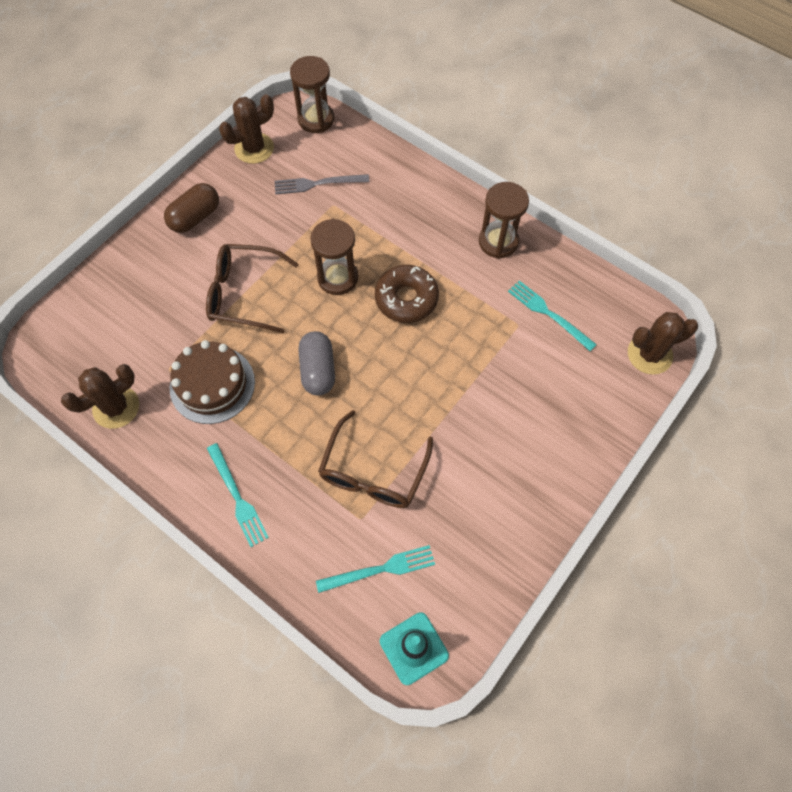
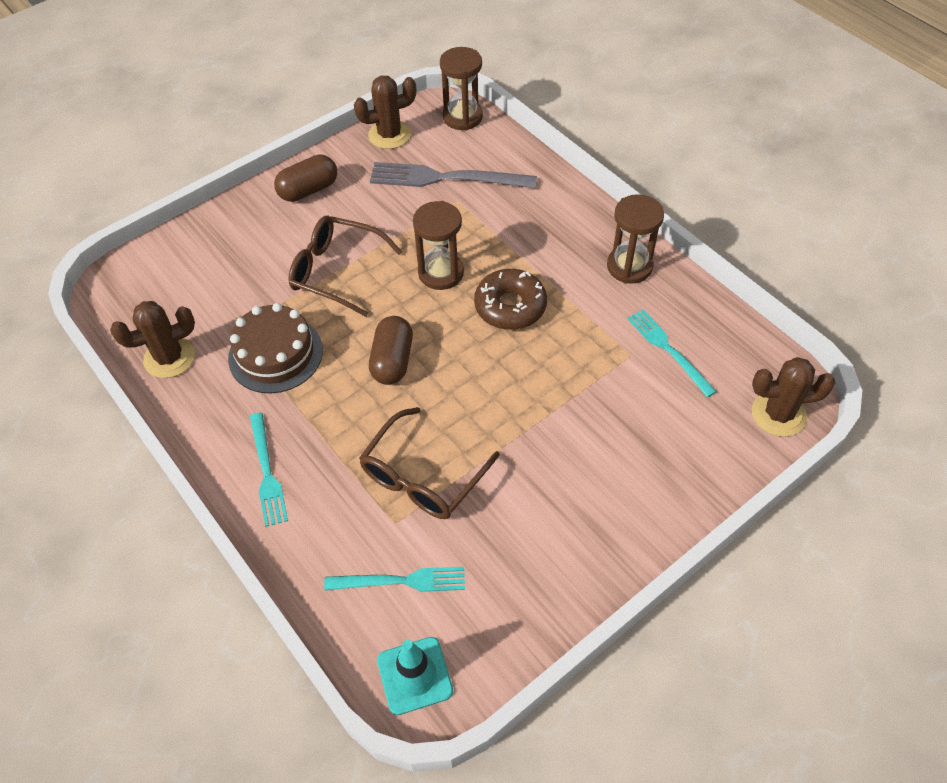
camera: 15 degrees right, 10 degrees down
(318, 184) = (447, 178): grey fork -> grey fork, size x1.59
(318, 370) = (392, 361): grey capsule -> brown capsule

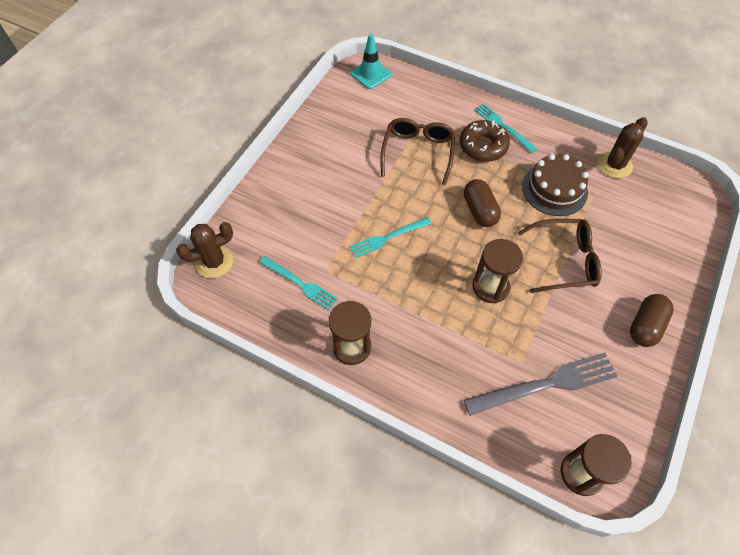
camera: 155 degrees right, 5 degrees up
(389, 135) = (630, 418): brown cactus -> none
(400, 581) = (399, 104): turquoise fork -> turquoise fork (388, 237)
(510, 306) = (425, 278): brown donut -> brown donut (483, 146)

